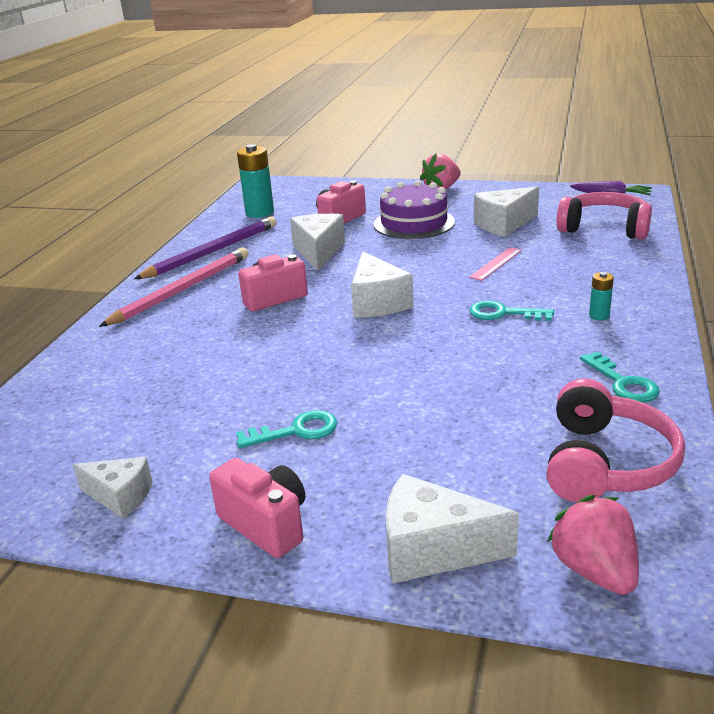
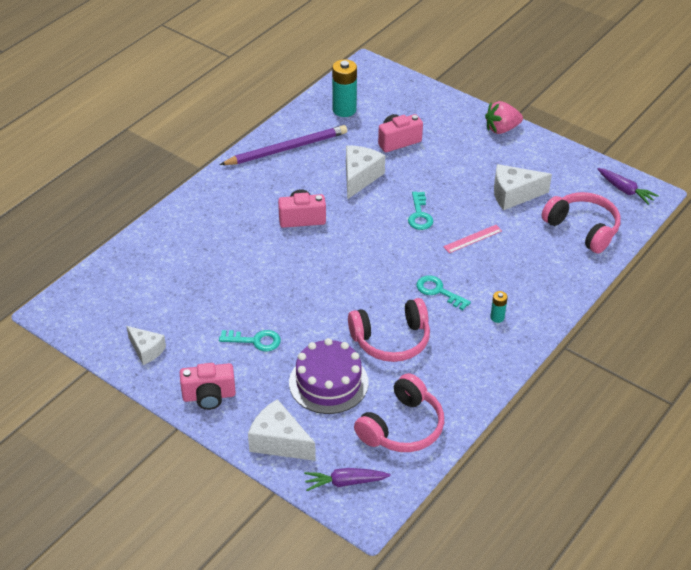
camera: 20 degrees right, 15 degrees up
(181, 290) = (247, 186): pink pencil -> none
(266, 524) = (209, 396): pink camera -> pink camera turned 105 degrees clockwise
(377, 302) = (366, 249): white cheese -> none
(414, 223) = (449, 168): purple cake -> purple cake (328, 382)
(491, 373) = (391, 340): none -> pink headphones
(594, 571) = (345, 482): pink strawberry -> purple carrot
(623, 383) = (461, 378): turquoise key -> turquoise key (419, 215)

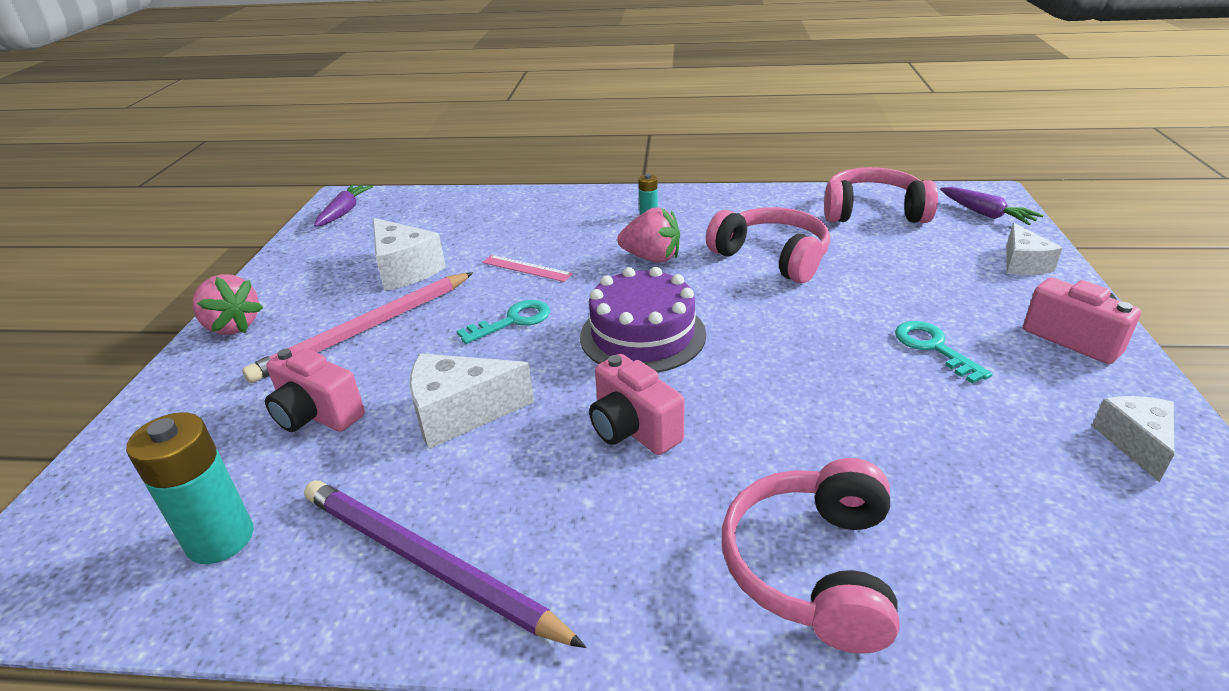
camera: 120 degrees left, 10 degrees down
(279, 442) = (1023, 264): white cheese -> white cheese, size x0.65
(328, 382) = (896, 269): purple cake -> purple cake (642, 335)
(438, 291) = (651, 258): turquoise key -> pink strawberry
(458, 168) = (367, 329): none -> pink pencil
(583, 229) = (441, 215): pink headphones -> pink headphones (813, 567)

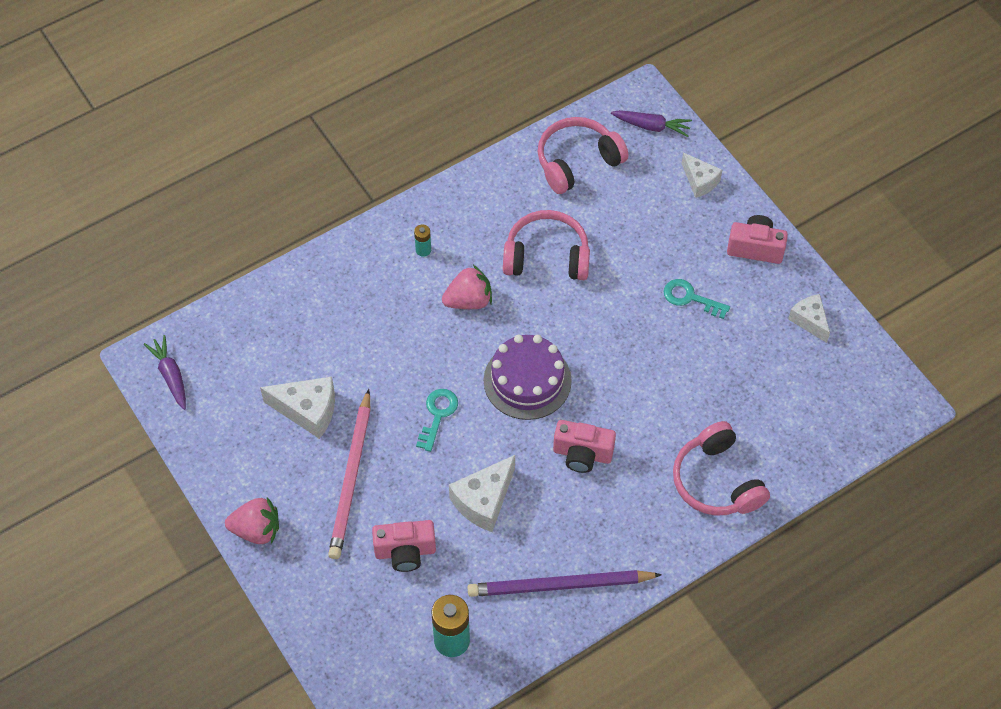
camera: 40 degrees left, 25 degrees up
(526, 268) = (393, 360): pink ruler -> none

